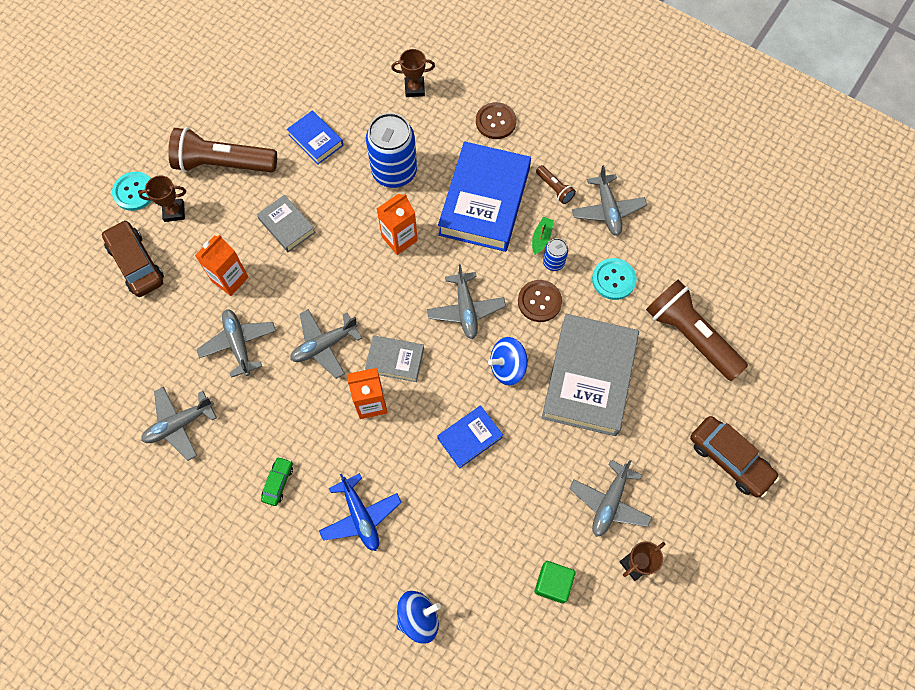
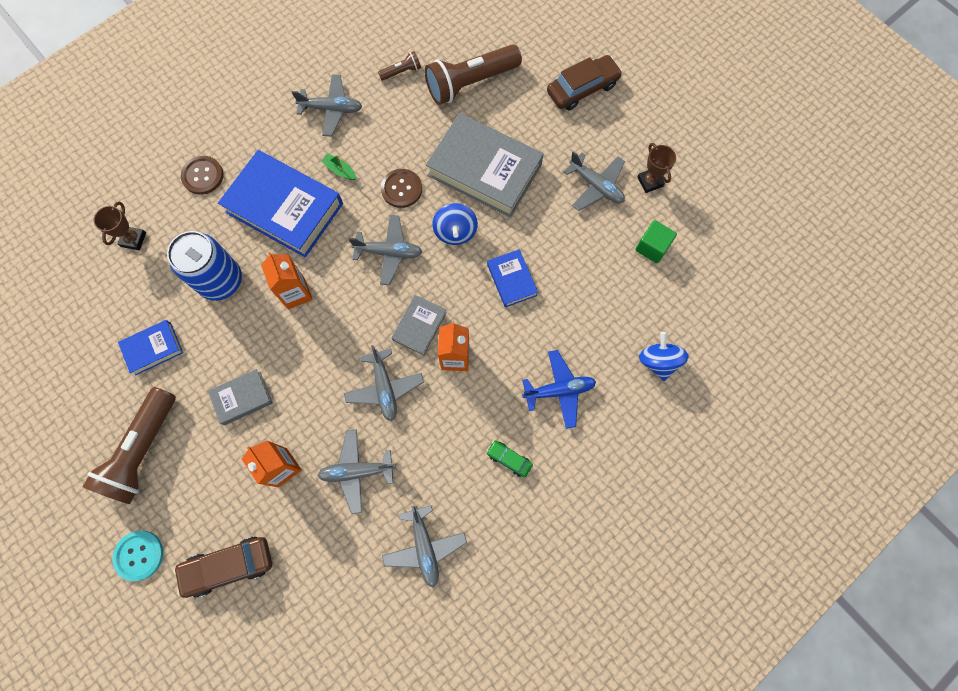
camera: 75 degrees left, 5 degrees up
(174, 212) = (181, 514): brown trophy -> none
(553, 262) = (367, 167): blue can -> none
(555, 188) = (294, 145): brown flashlight -> brown flashlight (402, 72)
(613, 279) = (400, 124): turquoise button -> none

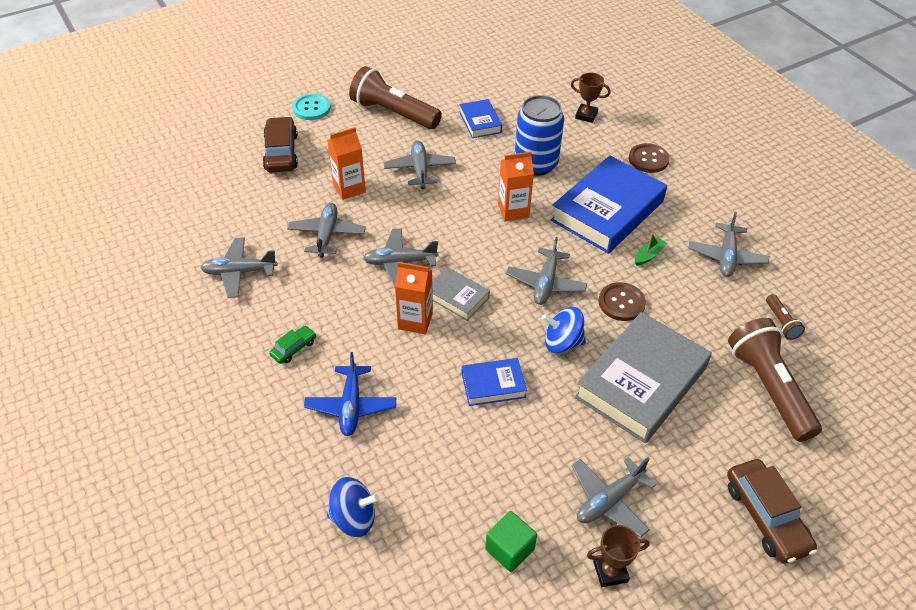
camera: 100 degrees right, 25 degrees down
(242, 398) = (420, 169): grey book -> grey plane

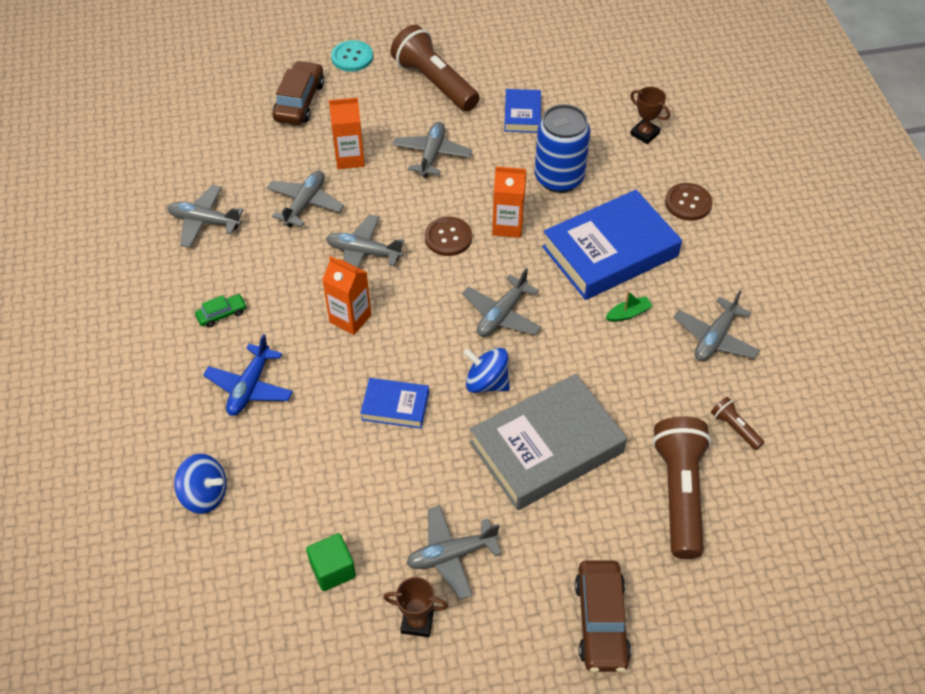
camera: 20 degrees right, 5 degrees up
(457, 297) = (403, 304): grey book -> none
(621, 303) = (571, 357): brown button -> brown button (448, 237)
(781, 323) = (734, 428): brown flashlight -> brown flashlight turned 135 degrees clockwise

